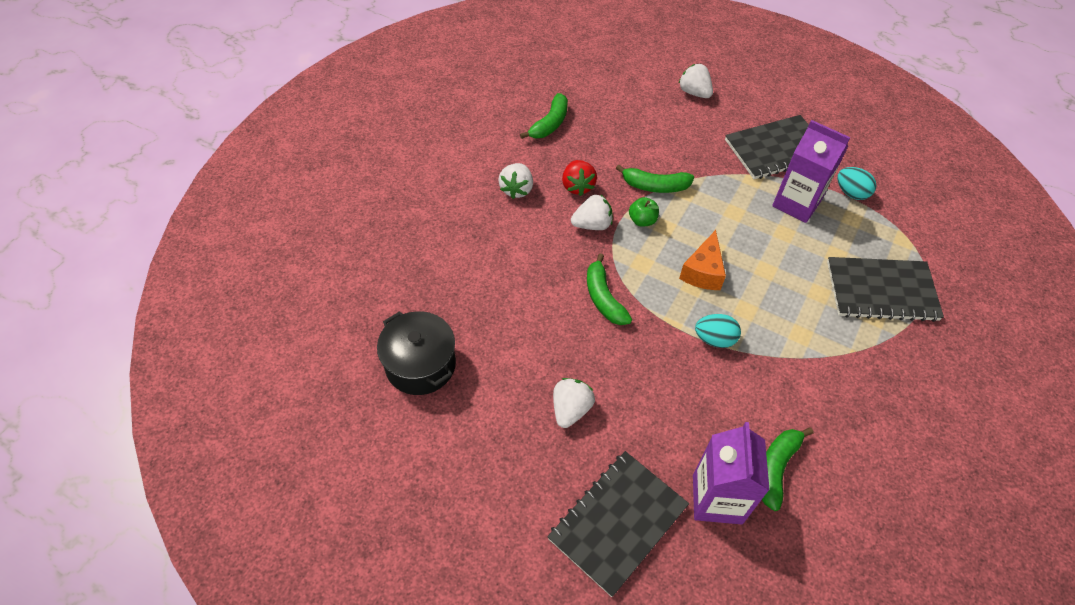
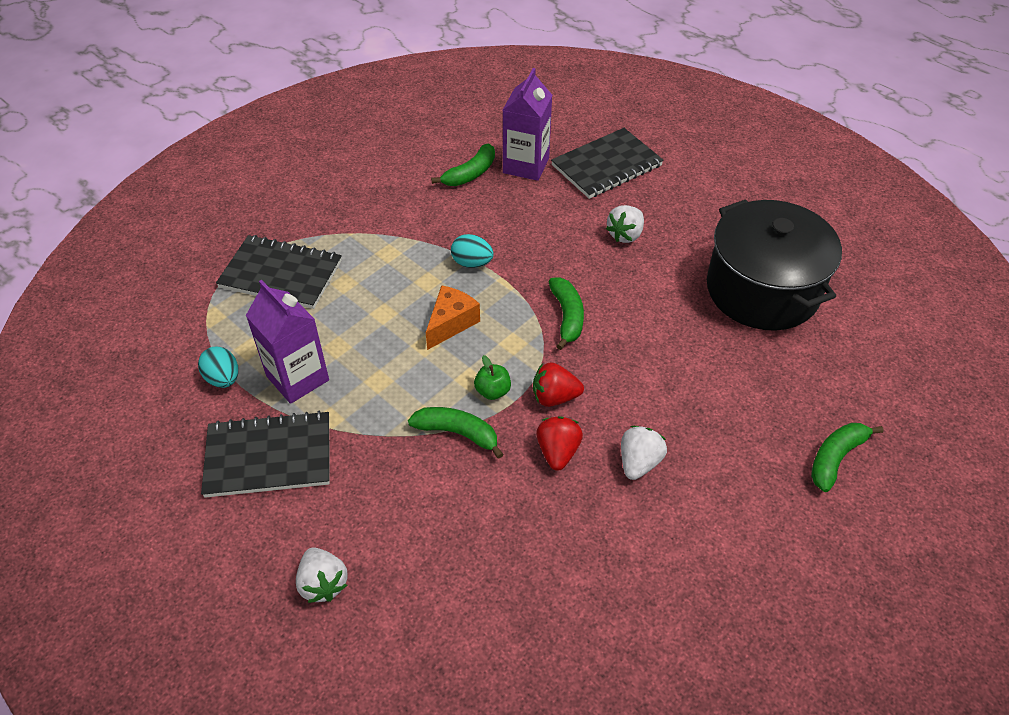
camera: 165 degrees left, 5 degrees down
(420, 365) = (762, 290): black pot -> black pot, size x1.64
(550, 124) = (570, 566): green banana -> green banana (835, 458)
(592, 224) = (554, 397): white strawberry -> red strawberry

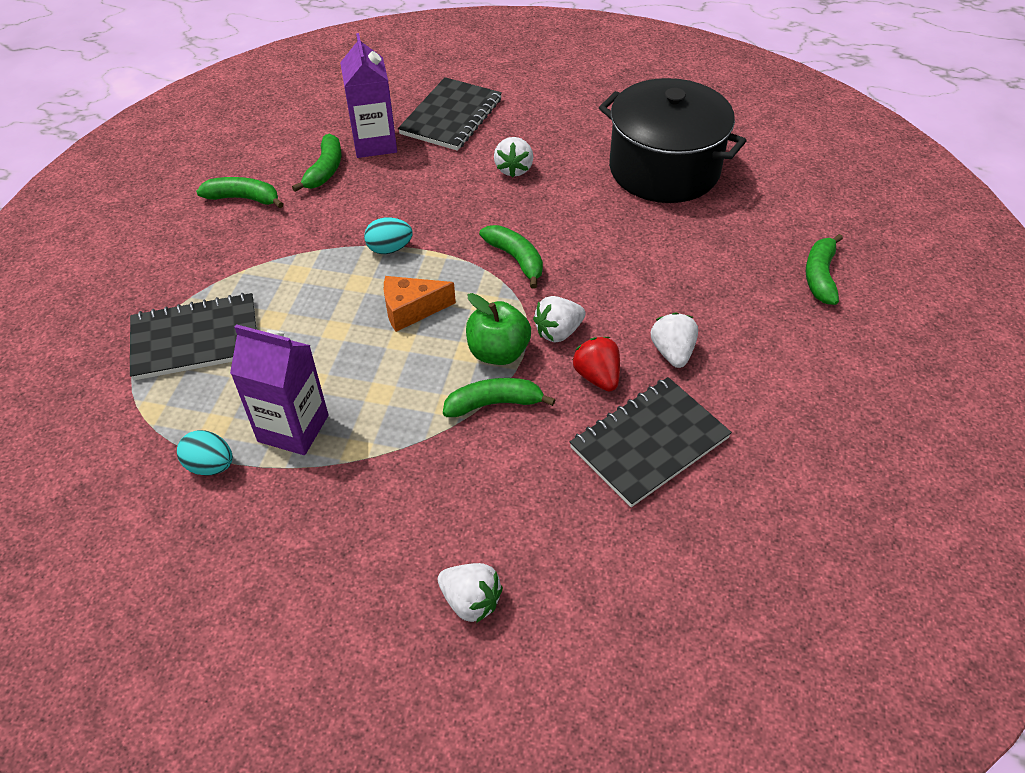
camera: 30 degrees left, 0 degrees up
(269, 456) = (321, 515): black notebook -> black notebook (649, 443)
(393, 173) = (243, 198): none -> green banana
(451, 323) = (411, 310): orange cheese -> orange cheese turned 105 degrees counterclockwise
(492, 391) = (498, 352): green apple -> green apple, size x1.64
(554, 397) = (558, 332): red strawberry -> white strawberry

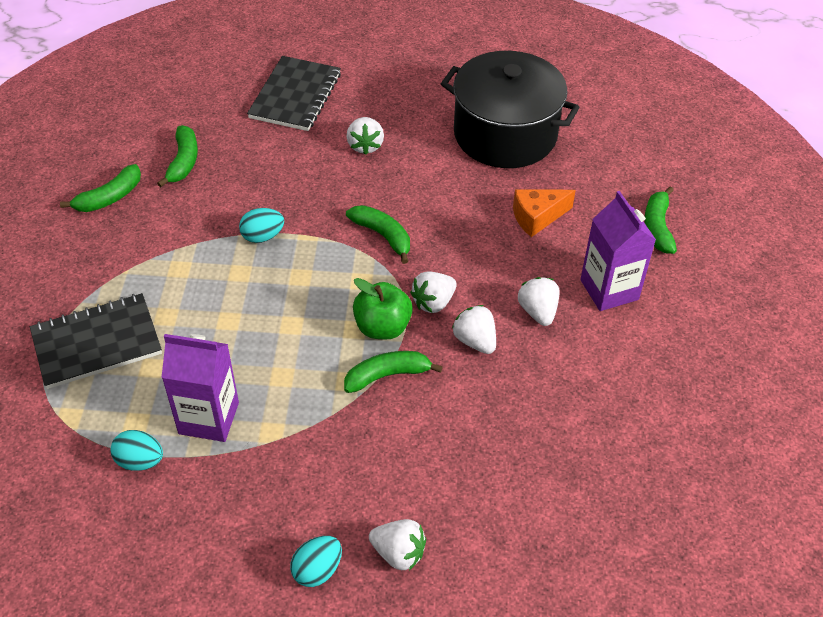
camera: 10 degrees left, 0 degrees up
(243, 198) = (110, 197): green banana -> green banana turned 135 degrees clockwise
(374, 143) = (226, 130): purple carton -> purple carton (609, 290)
(375, 609) = (317, 570): none -> turquoise egg
(411, 310) = (295, 295): orange cheese -> orange cheese (537, 217)
(597, 376) = (475, 341): red strawberry -> white strawberry
(649, 443) = (529, 396): black notebook -> none

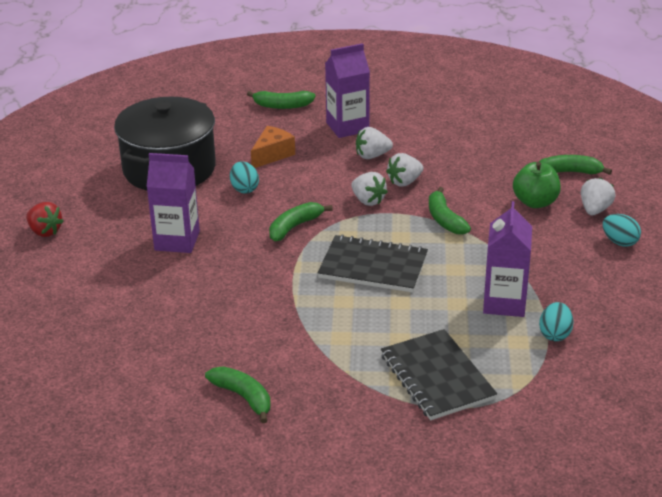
camera: 90 degrees left, 15 degrees down
(183, 161) = (191, 352): green banana -> green banana (569, 172)
(262, 236) = (297, 292): turquoise egg -> turquoise egg (244, 189)
(295, 96) = (96, 287): black notebook -> black notebook (373, 266)
(365, 145) = (177, 241): white strawberry -> purple carton
(382, 327) = (397, 223): green apple -> green apple (535, 202)
(390, 57) = (45, 231): none -> red strawberry
(537, 217) = (272, 155): orange cheese -> orange cheese turned 120 degrees counterclockwise

